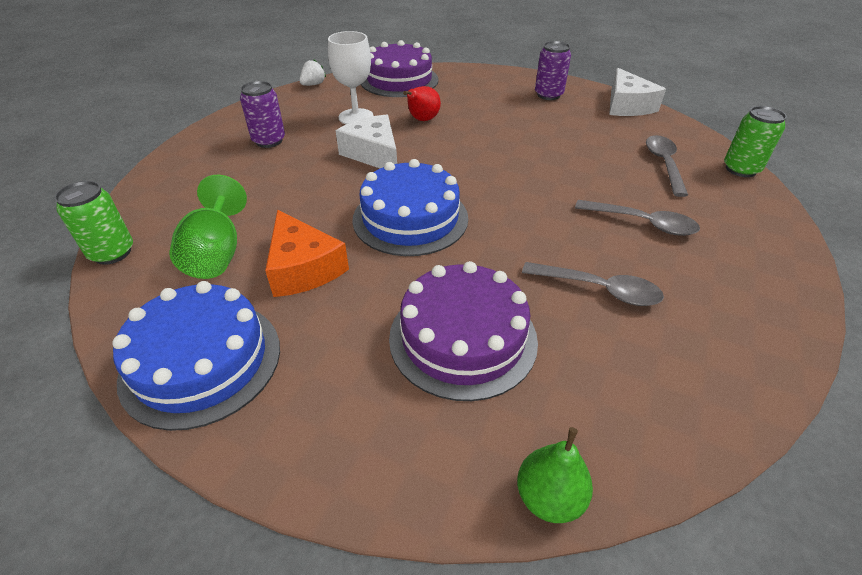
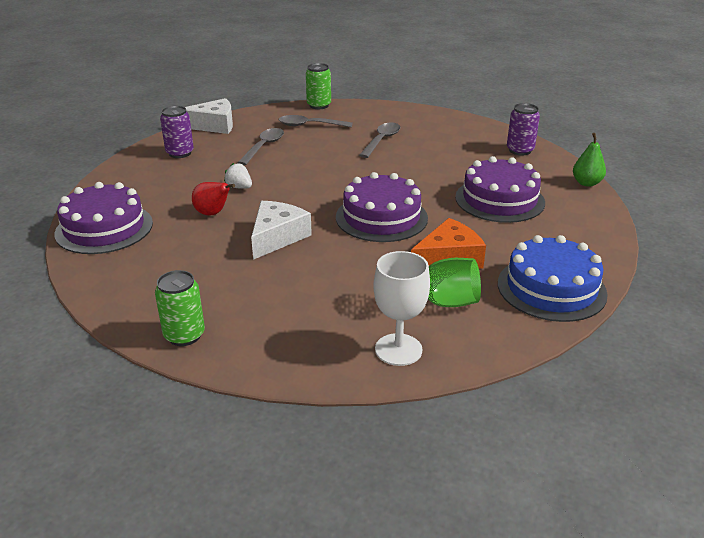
camera: 90 degrees left, 10 degrees down
(112, 253) = (447, 365): green can -> green can (184, 335)
(269, 141) = (237, 302): purple can -> purple can (520, 150)
(313, 85) = (87, 287): white strawberry -> white strawberry (239, 187)
(356, 117) = (194, 251): white goblet -> white goblet (398, 350)
(373, 154) = (277, 237): white cheese -> white cheese turned 150 degrees clockwise
(410, 218) = (381, 217): blue cake -> purple cake
(599, 289) = (448, 159): grey spoon -> grey spoon (263, 147)

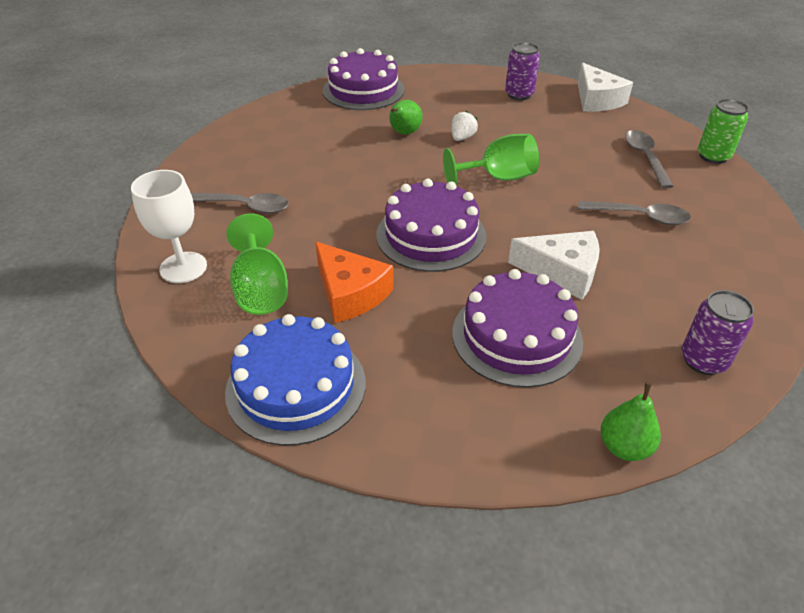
camera: 80 degrees right, 10 degrees up
(184, 335) = (212, 154): green can -> none
(213, 213) = (404, 133): red pear -> green pear
(263, 147) = (564, 137): grey spoon -> grey spoon (246, 206)
(277, 237) = (370, 174): white cheese -> white cheese (562, 272)
(311, 180) = (498, 178): none -> green goblet

